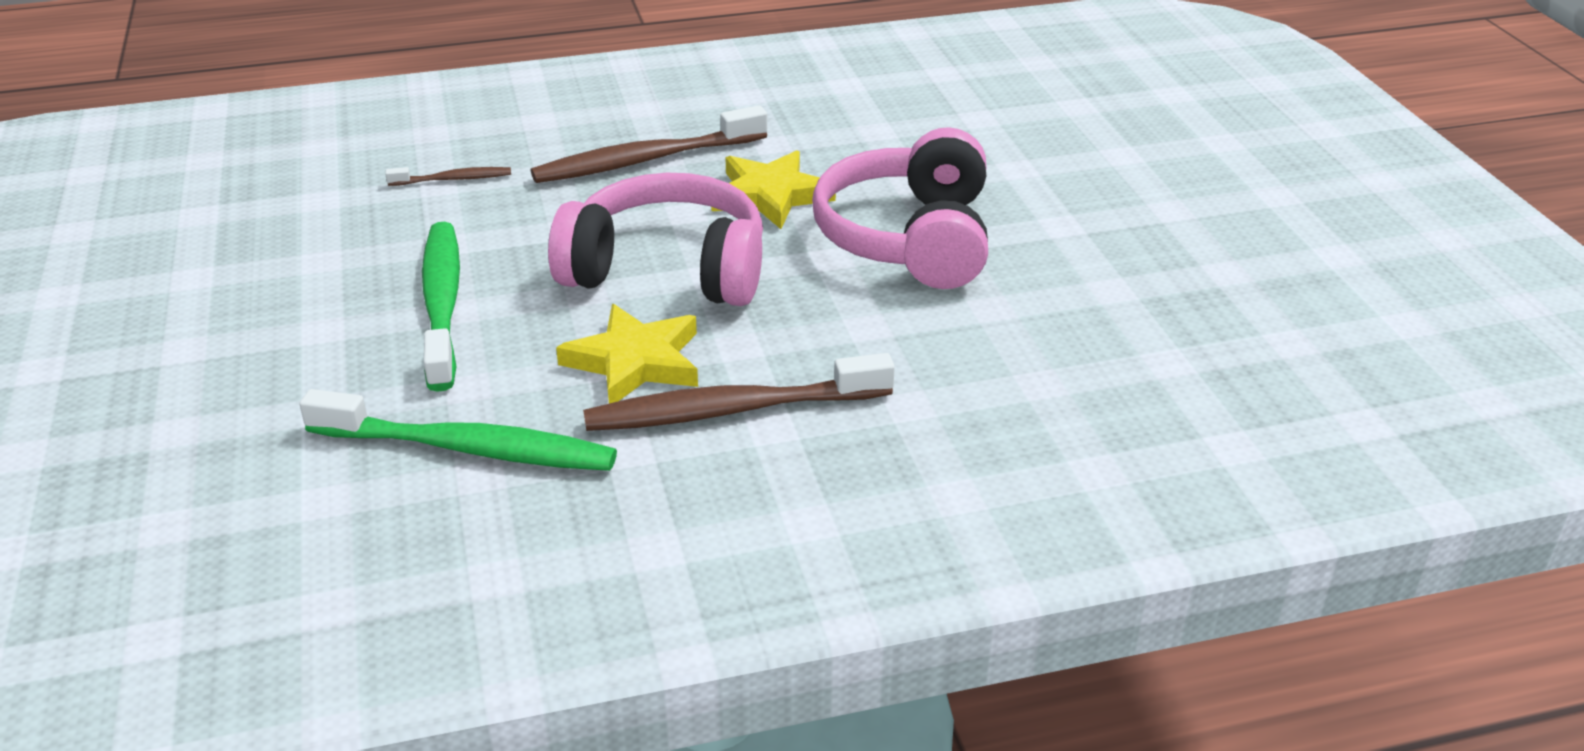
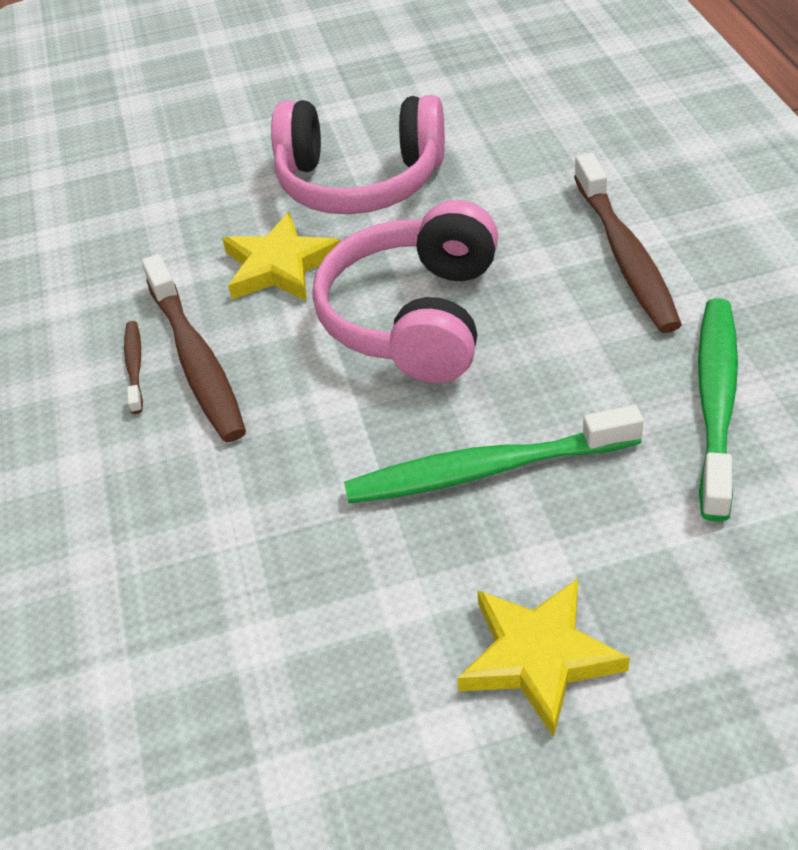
camera: 85 degrees left, 10 degrees up
(453, 179) = (219, 516): brown toothbrush -> brown toothbrush (134, 366)
(635, 362) = (567, 318): yellow star -> yellow star (539, 657)

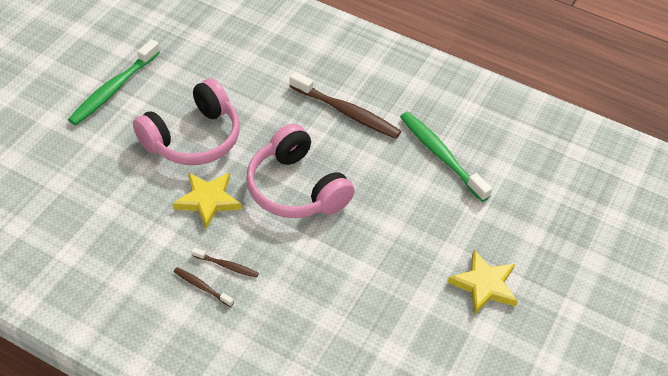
camera: 55 degrees left, 5 degrees up
(196, 360) = (226, 266): brown toothbrush -> brown toothbrush, size x0.49
(485, 470) = (395, 233): green toothbrush -> green toothbrush (114, 89)

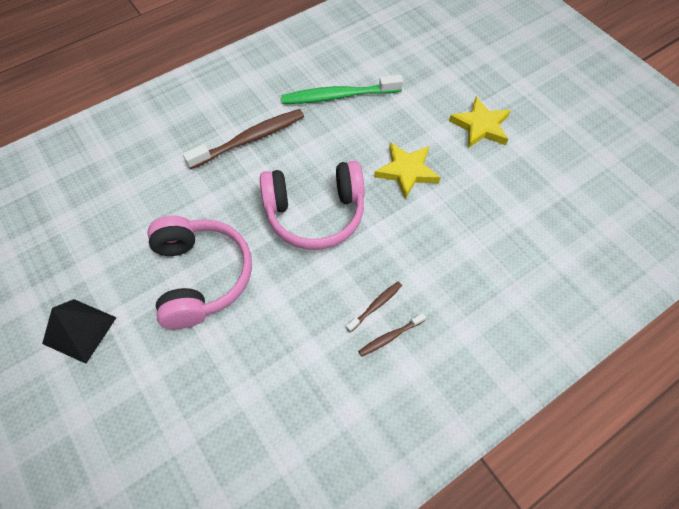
camera: 60 degrees left, 10 degrees up
(114, 89) = (79, 330): green toothbrush -> black pyramid
(208, 200) = (289, 293): yellow star -> yellow star (407, 171)

